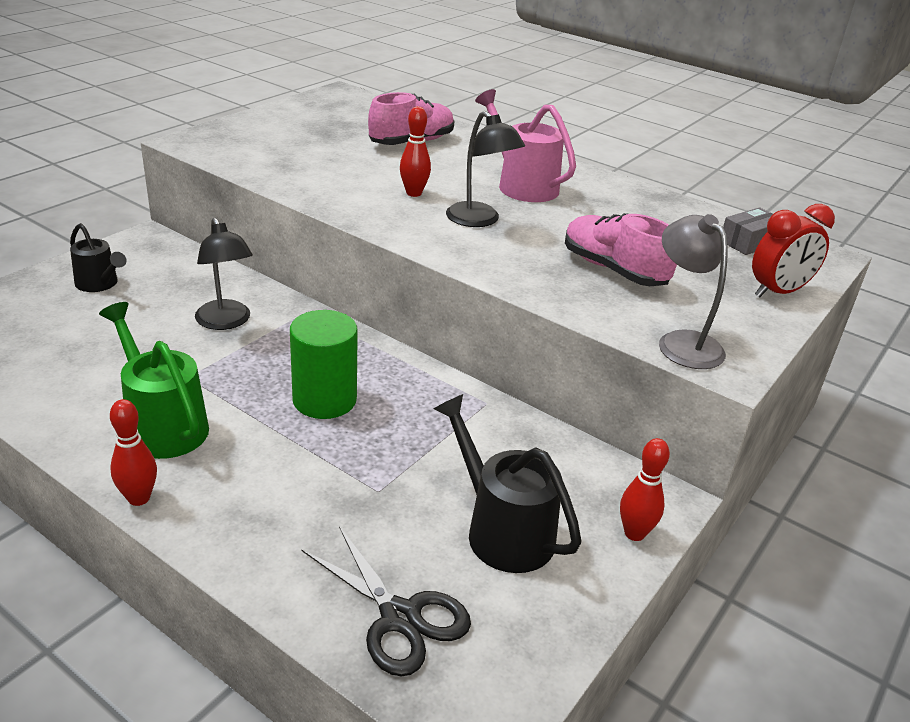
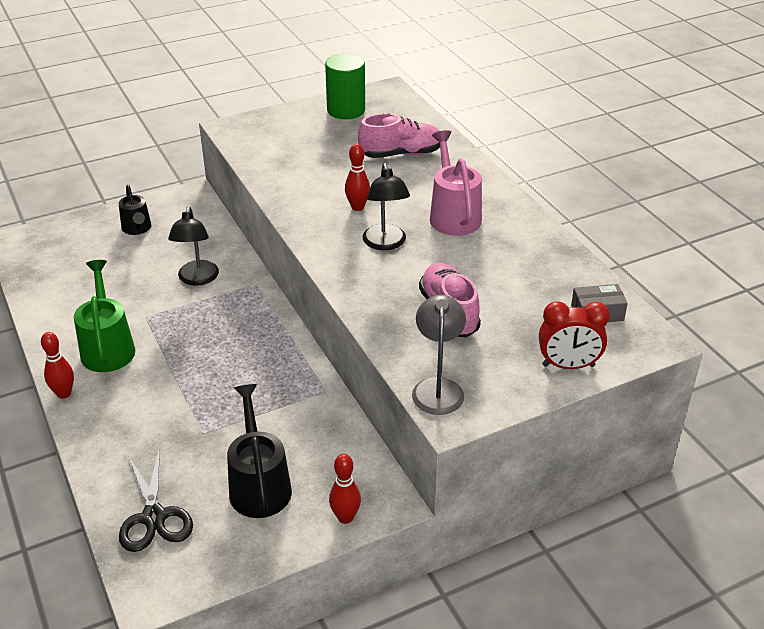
camera: 30 degrees right, 5 degrees up
(324, 400) = (218, 357): green cylinder -> green cylinder (346, 110)

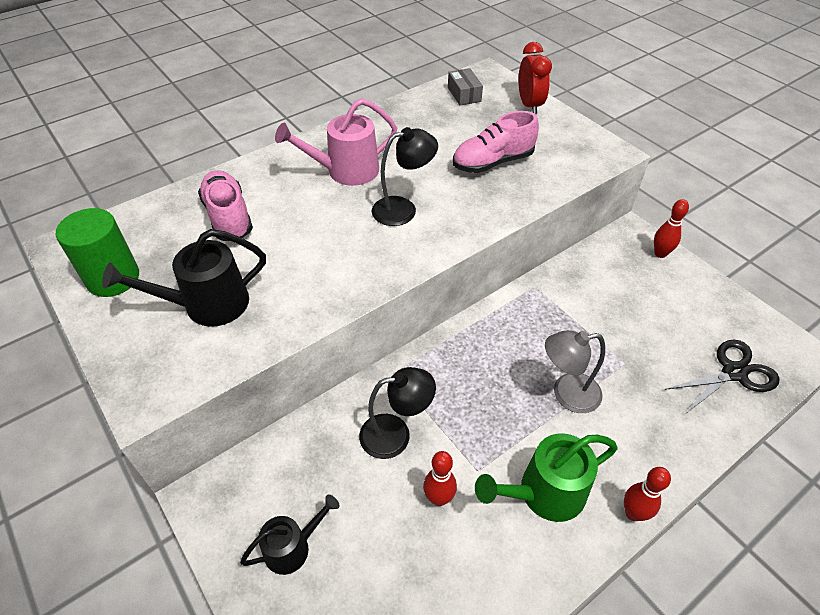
camera: 100 degrees left, 10 degrees up
(259, 485) = (660, 309): black watering can -> black watering can (207, 305)
(357, 207) = (341, 237): red bowling pin -> red bowling pin (438, 498)
(438, 388) = (585, 160): grey lamp -> grey lamp (566, 394)

